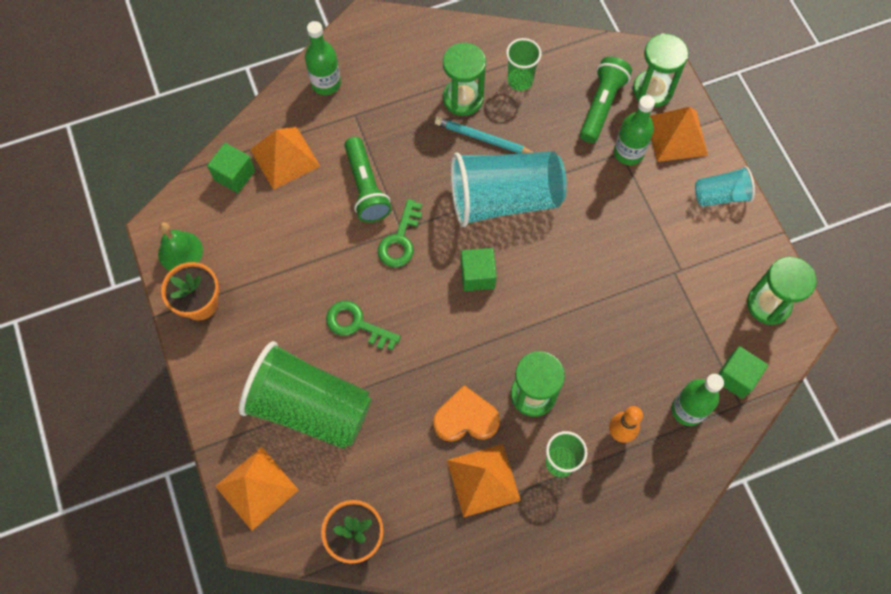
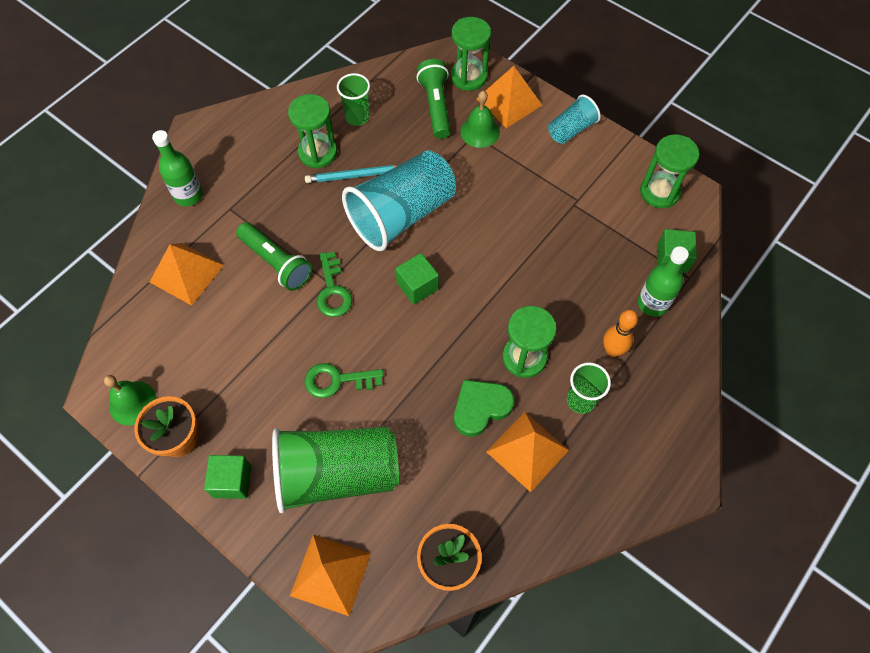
camera: 30 degrees left, 5 degrees down
(234, 175) = (147, 311): green cube -> green cube (232, 481)
(466, 418) = (480, 408): orange heart -> green heart
(628, 153) = (480, 131): green bottle -> green bell

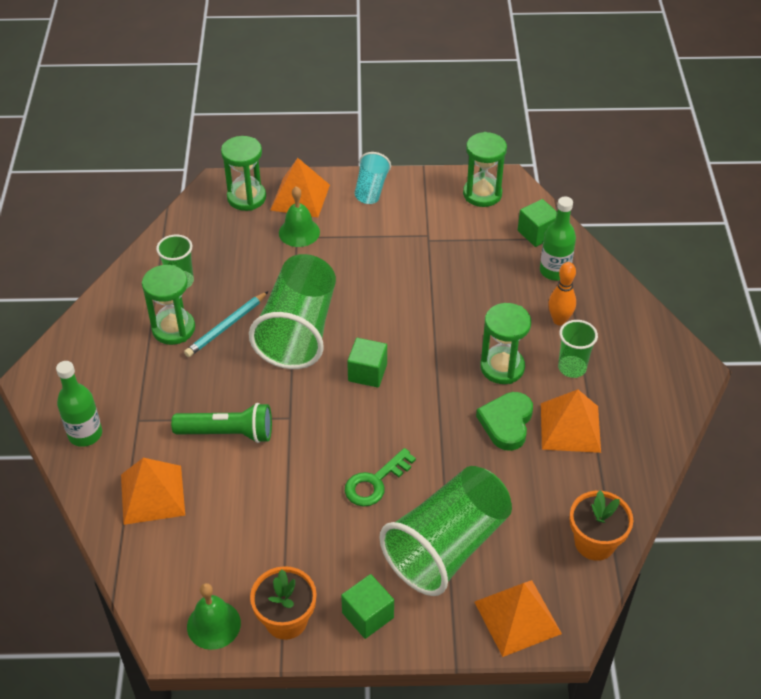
camera: 40 degrees left, 15 degrees down
(333, 291) = (300, 421): green key -> none
(401, 214) = (298, 330): turquoise cup -> green cup
(436, 106) = (242, 235): green flashlight -> none

